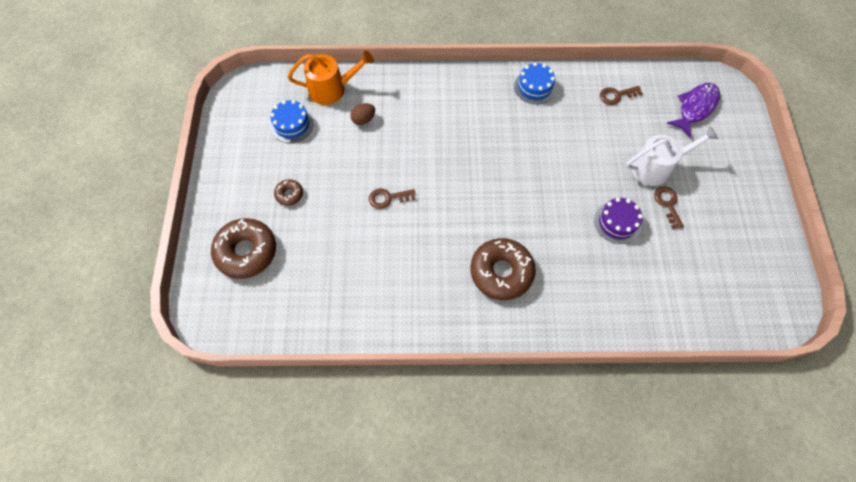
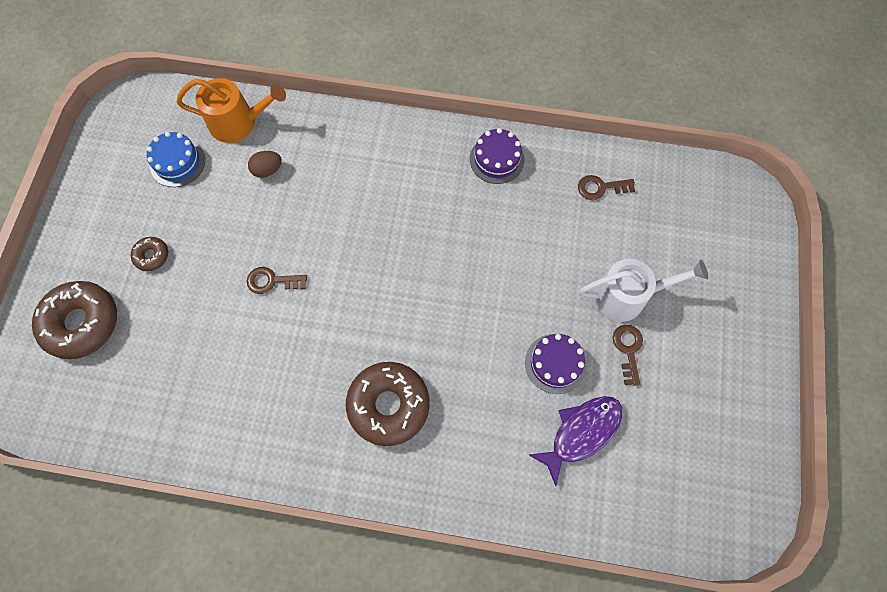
camera: 10 degrees right, 5 degrees up
(535, 87) = (496, 159): blue cake -> purple cake
(695, 108) = (701, 221): purple fish -> purple fish (581, 433)

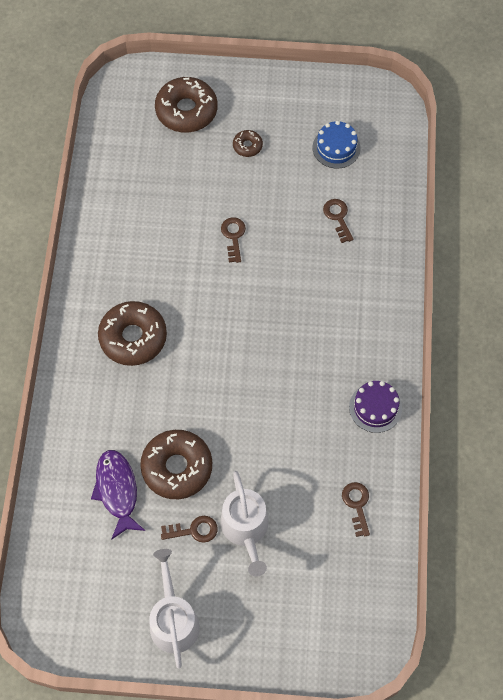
camera: 85 degrees right, 5 degrees down
(238, 122) = (383, 187): orange watering can -> none
(268, 170) = (338, 217): brown egg -> brown key
(555, 363) = (177, 467): purple cake -> brown donut
(581, 433) = (117, 491): purple fish -> purple fish turned 150 degrees counterclockwise
(728, 378) = (173, 620): none -> white watering can

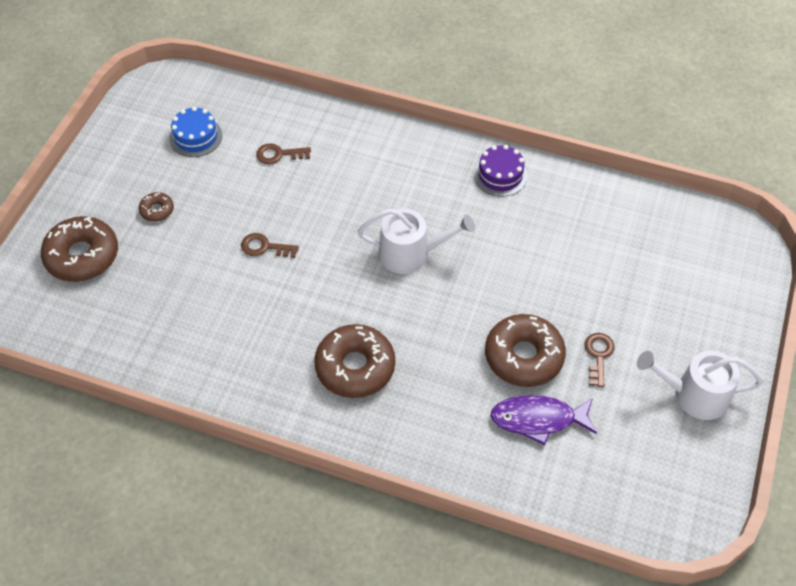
camera: 75 degrees left, 10 degrees down
(246, 529) = (605, 309): white watering can -> white watering can (411, 253)
(357, 505) = (598, 213): brown key -> none

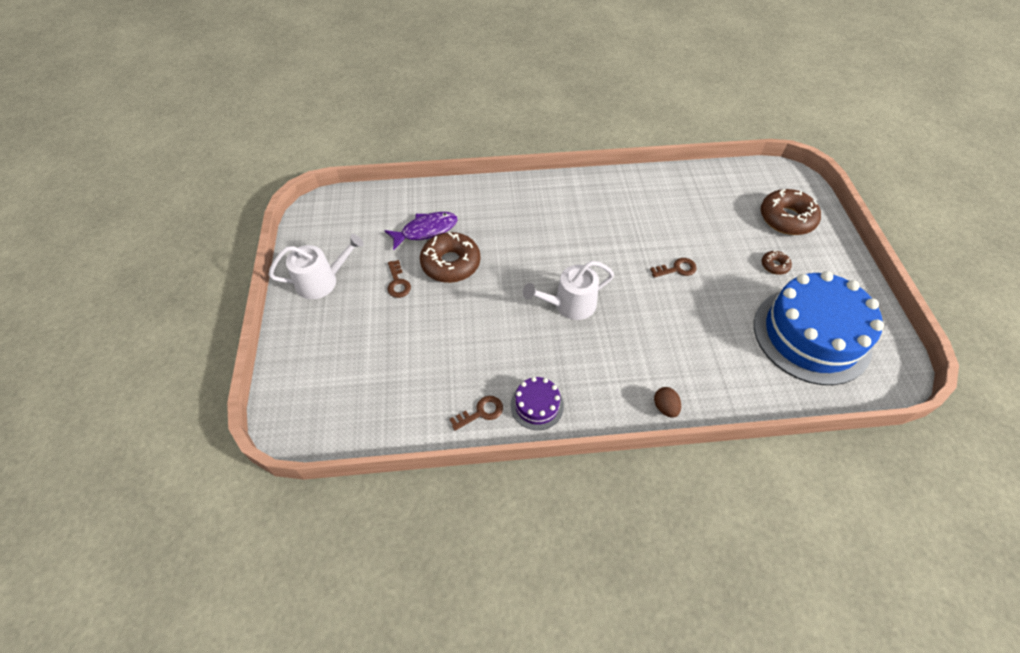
camera: 155 degrees right, 0 degrees up
(196, 137) = (811, 335): blue cake -> blue cake, size x2.29
(278, 154) = (733, 347): brown key -> brown key (481, 412)
(355, 367) = (558, 219): brown donut -> none
(384, 132) = (665, 407): none -> brown egg

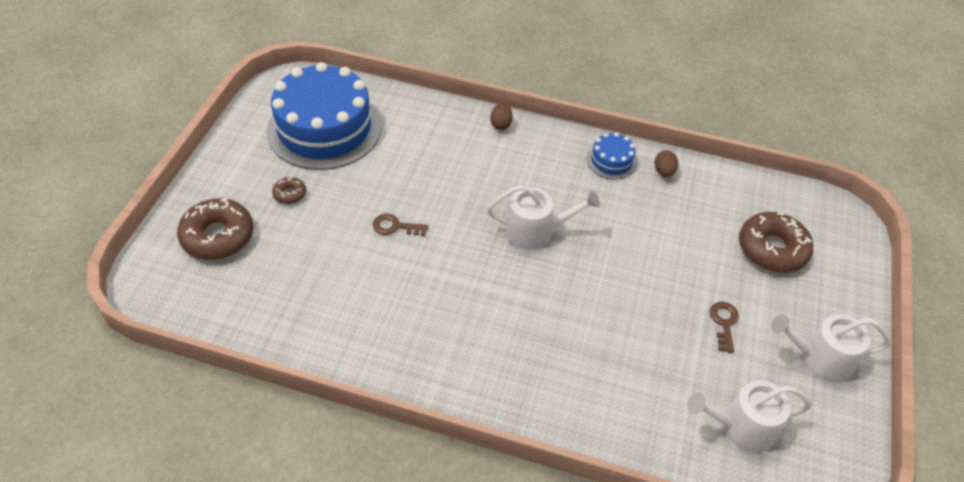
camera: 160 degrees left, 5 degrees down
(377, 221) = (742, 427): none -> white watering can
(426, 230) = (674, 385): purple fish -> none
(451, 263) = (653, 325): brown donut -> brown donut (772, 249)
(481, 412) = (664, 172): brown key -> brown egg
(537, 405) = (611, 161): purple cake -> blue cake

